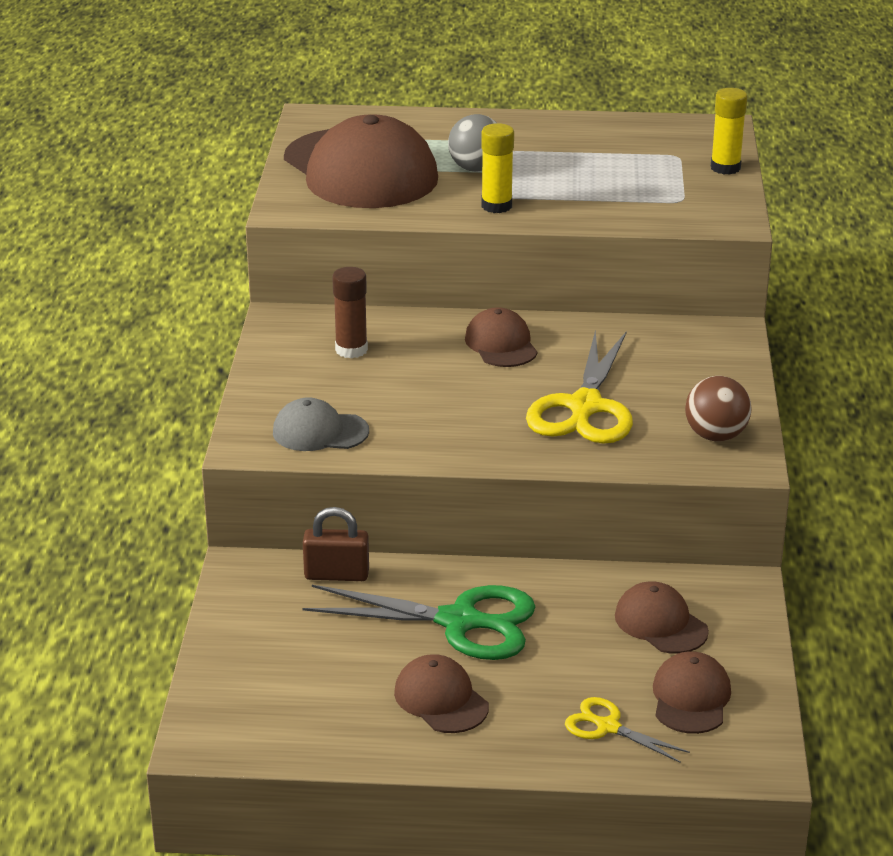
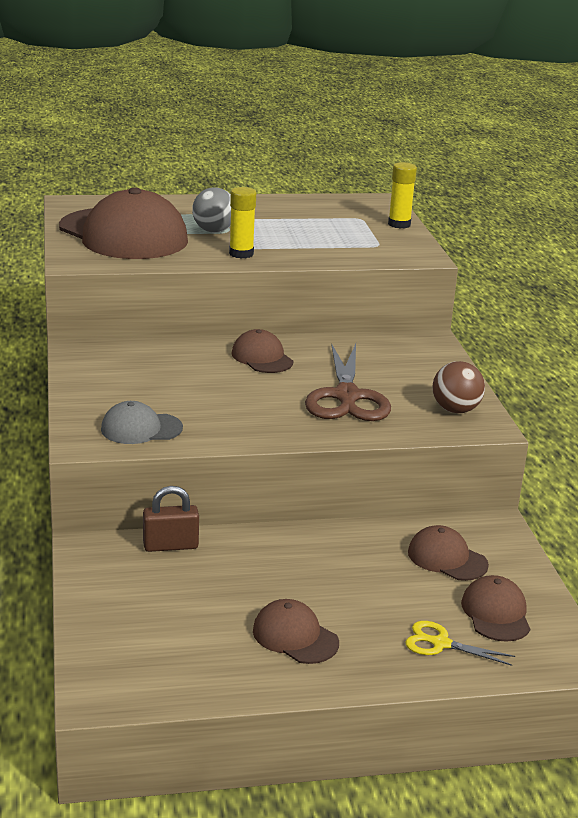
camera: 15 degrees left, 5 degrees down
(351, 350) = (144, 368): brown glue stick -> none
(459, 622) = (286, 573): green scissors -> none
(584, 407) = (346, 397): yellow scissors -> brown scissors

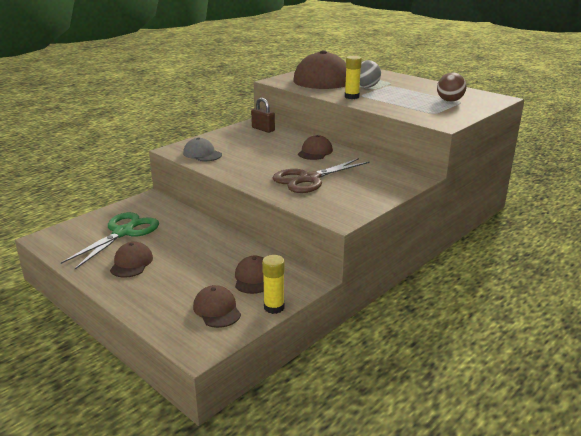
camera: 55 degrees right, 0 degrees up
(170, 546) = (173, 211): brown padlock -> brown padlock (263, 129)
(184, 612) = (123, 233): none -> green scissors
(399, 224) = (476, 109): yellow glue stick -> yellow glue stick (274, 307)
(441, 643) = (167, 302): yellow scissors -> none
(455, 410) = (345, 206): brown ball -> brown ball (449, 101)
(496, 613) = (217, 309): brown cap -> brown cap turned 75 degrees counterclockwise

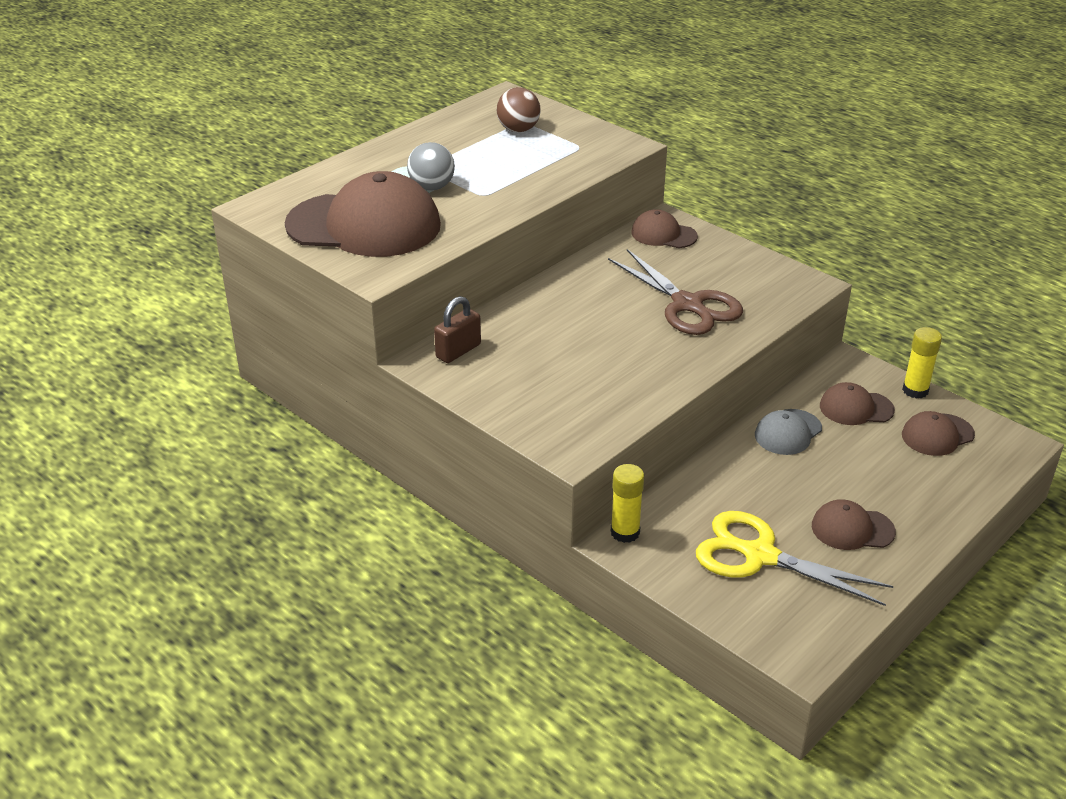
camera: 90 degrees left, 10 degrees up
(123, 233) = (760, 555): green scissors -> yellow scissors
(202, 154) = (591, 414): grey cap -> grey cap (788, 432)
(315, 152) = (575, 297): brown cap -> brown cap (663, 234)
(352, 97) = (493, 203): yellow glue stick -> yellow glue stick (625, 532)

